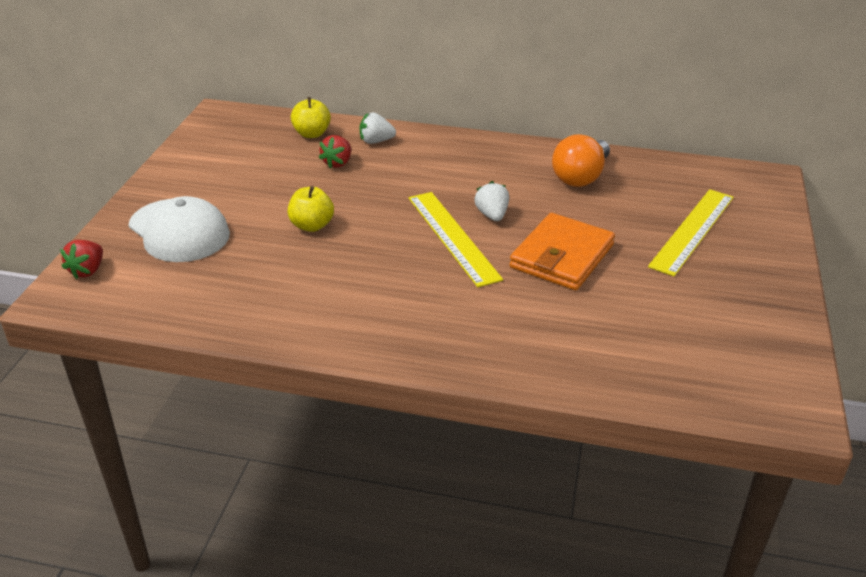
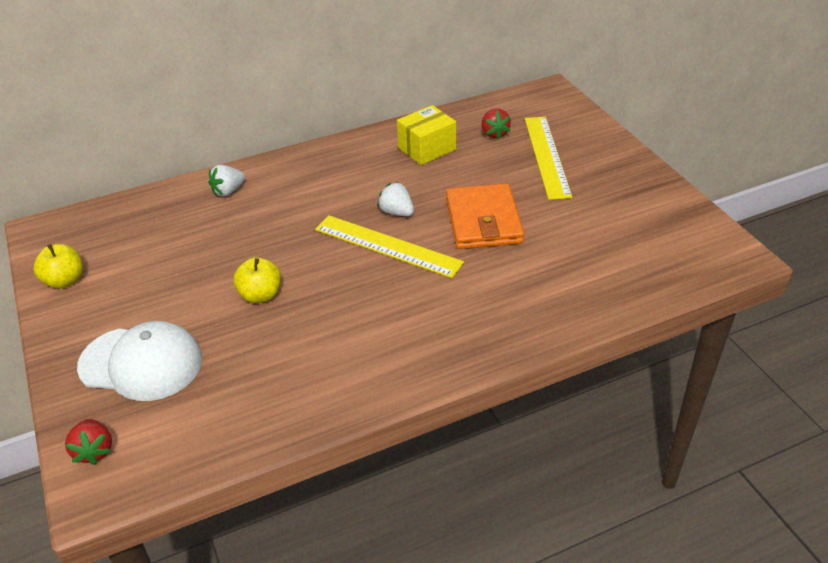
camera: 35 degrees left, 5 degrees up
(311, 134) = (160, 210): yellow apple -> yellow apple (65, 280)
(337, 163) = (217, 227): red strawberry -> red strawberry (494, 133)
(580, 177) = (427, 148): orange light bulb -> yellow box

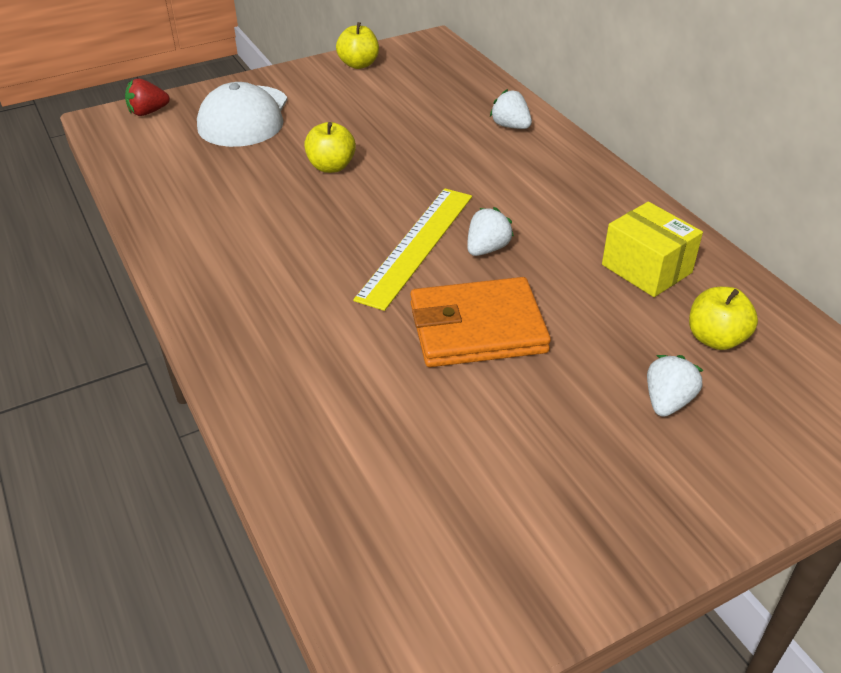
camera: 85 degrees right, 0 degrees up
(494, 133) = (715, 339): red strawberry -> yellow apple
(546, 156) = (667, 401): yellow ruler -> white strawberry

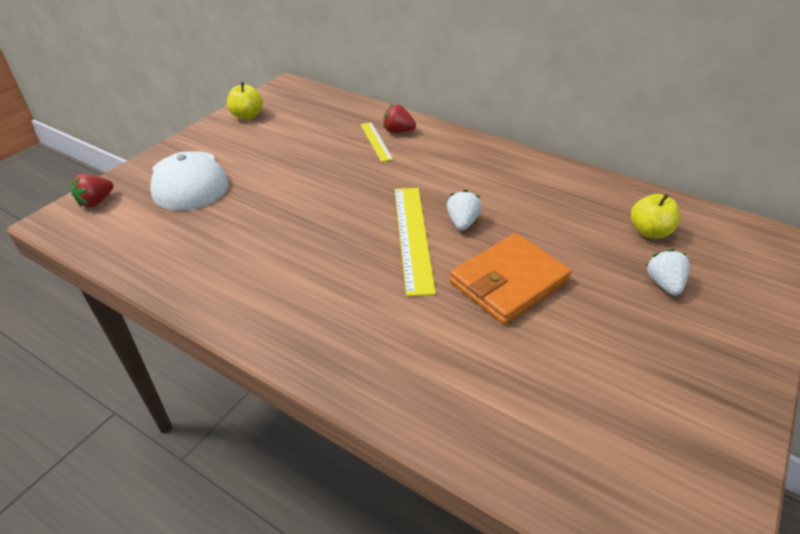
camera: 30 degrees left, 0 degrees up
(331, 167) = (296, 199): yellow apple -> none
(473, 130) = (375, 141): none -> yellow ruler
(510, 126) = (398, 131): white strawberry -> red strawberry
(646, 268) = (570, 200): yellow box -> none

